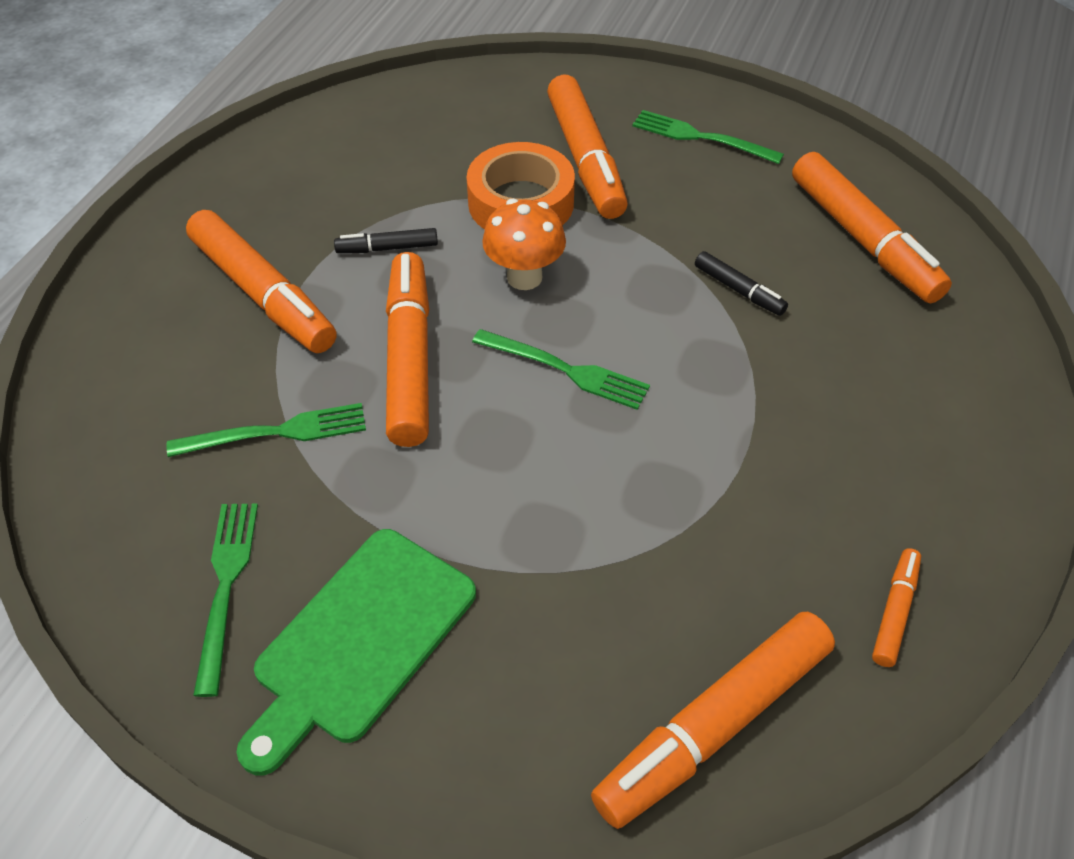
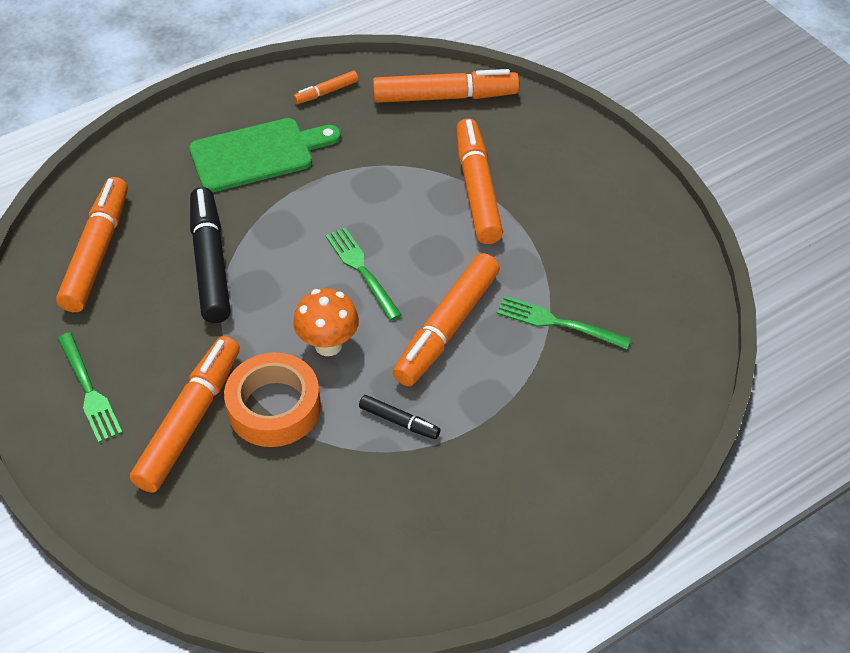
camera: 145 degrees left, 0 degrees up
(226, 585) = (629, 254): green fork -> none
(263, 294) = (511, 430): orange marker -> orange marker (477, 189)
(360, 641) = (575, 198): green cutting board -> green cutting board (257, 154)
(739, 290) = (210, 262): black marker -> black marker, size x2.09

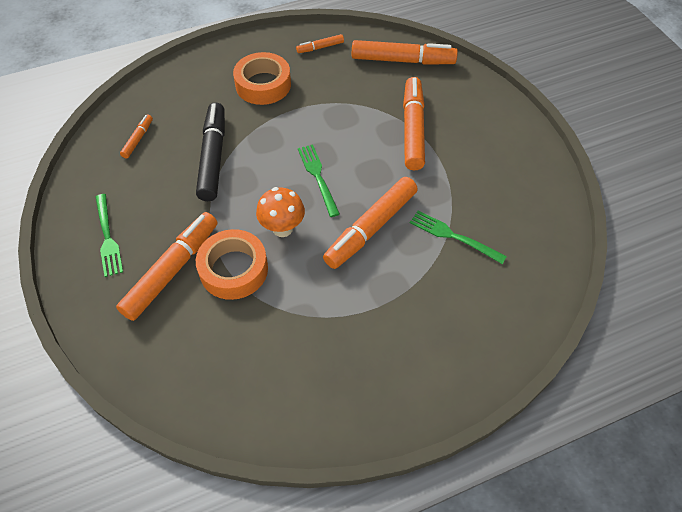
camera: 10 degrees right, 5 degrees up
(97, 252) = (138, 139): orange marker -> orange marker, size x0.48
(257, 154) = (263, 85): green cutting board -> orange tape
(399, 421) = (321, 294): black marker -> none

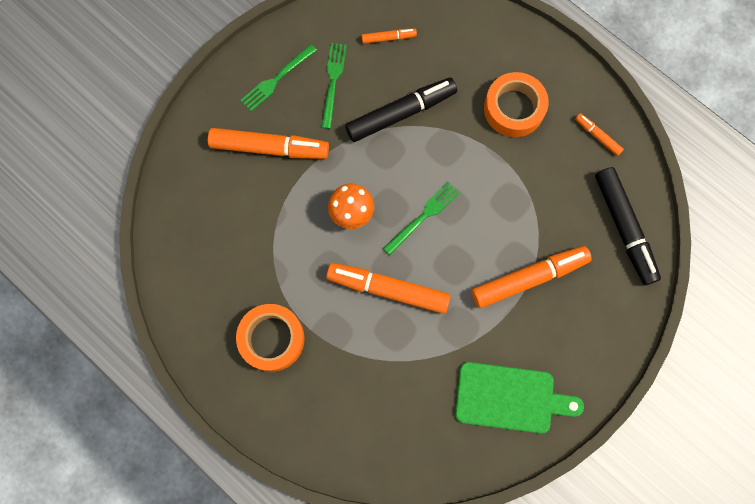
camera: 65 degrees right, 20 degrees up
(234, 269) = (292, 195): orange tape -> orange tape (272, 339)
(402, 60) = (624, 228): orange marker -> black marker
(453, 236) = (414, 366): green fork -> green fork (333, 81)
(511, 179) = (510, 398): none -> green cutting board

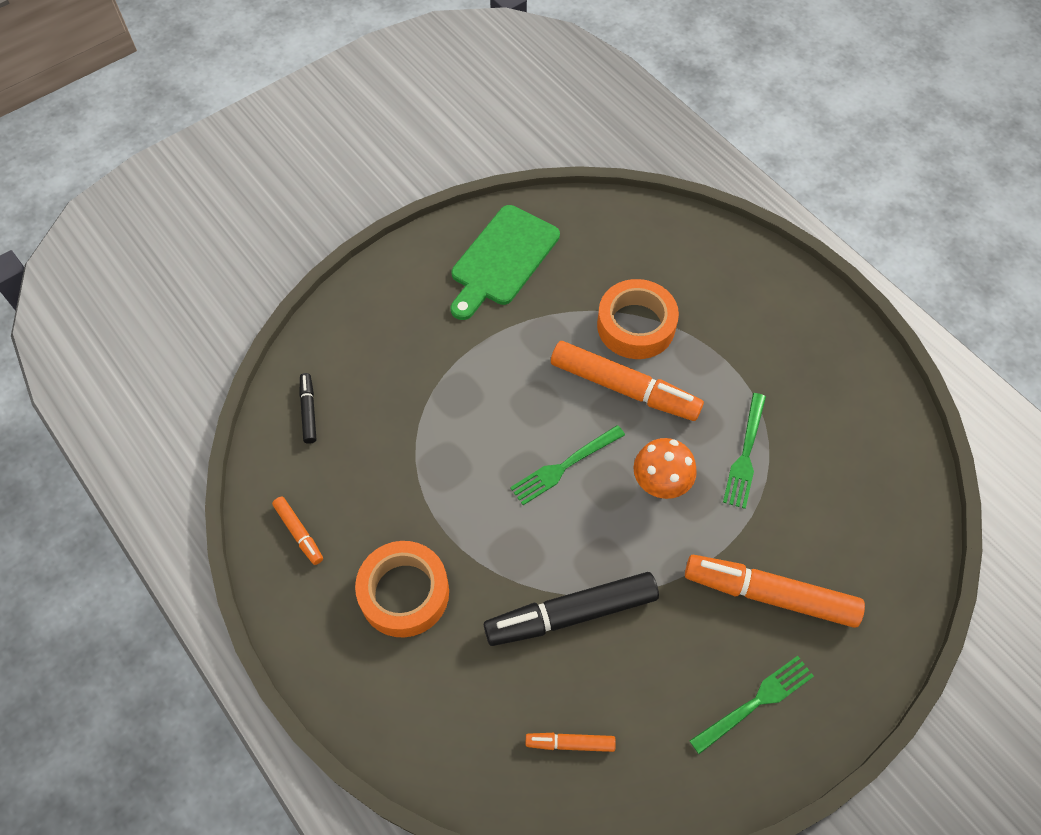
camera: 170 degrees left, 15 degrees down
(272, 339) = (773, 357): orange tape -> orange tape (636, 325)
(333, 81) = (667, 683): green fork -> green fork (745, 454)
(510, 398) = (502, 259): green cutting board -> green cutting board turned 75 degrees counterclockwise
(529, 278) = (446, 373): orange marker -> none
(624, 228) = (308, 411): black marker -> black marker, size x0.48

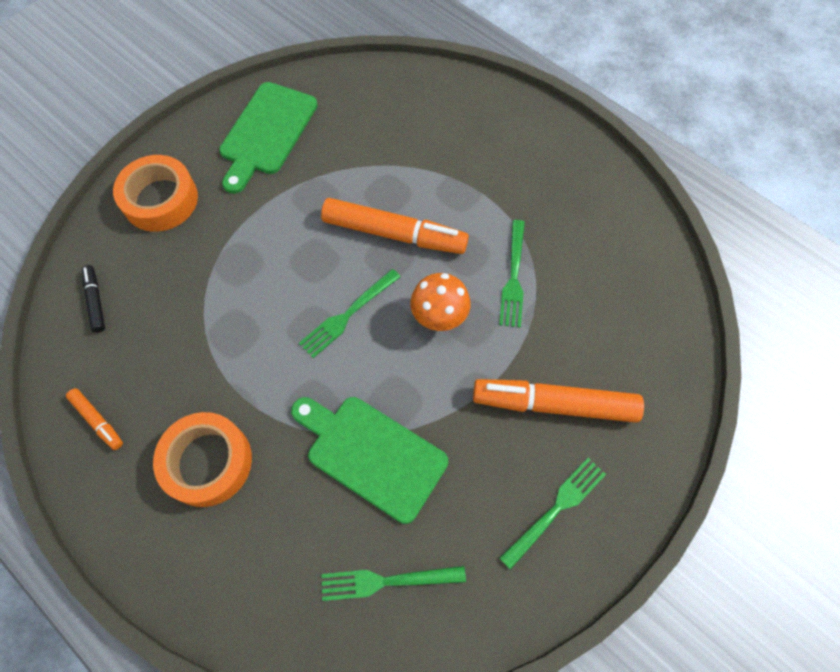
camera: 10 degrees left, 5 degrees up
(570, 743) = (386, 581): orange marker -> green fork
(571, 614) = (371, 454): black marker -> green cutting board
(636, 325) = (397, 175): orange tape -> orange tape (160, 200)

